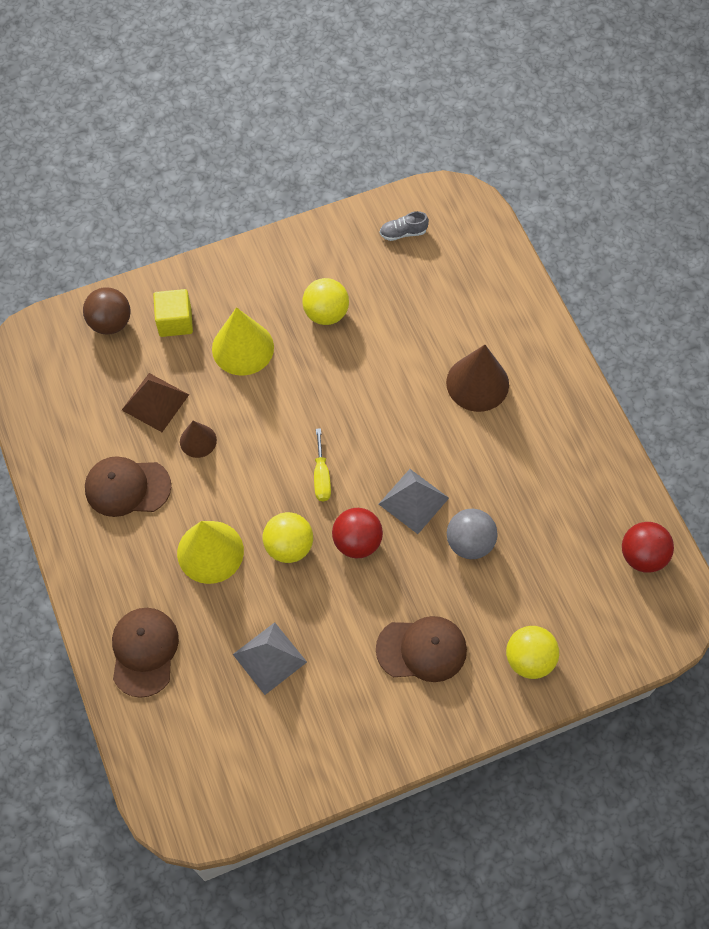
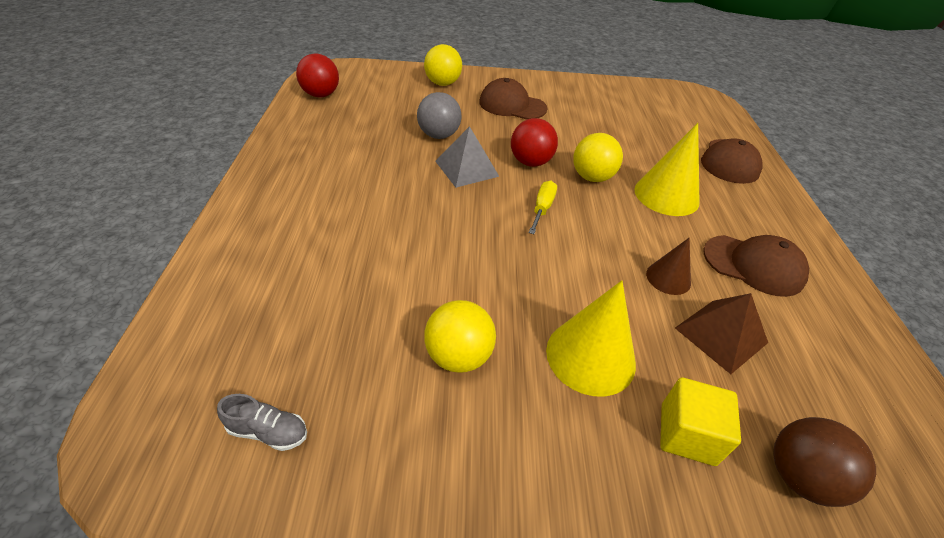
camera: 160 degrees left, 20 degrees down
(269, 658) = (627, 132): grey pyramid -> none
(477, 383) = (338, 222): brown cone -> none

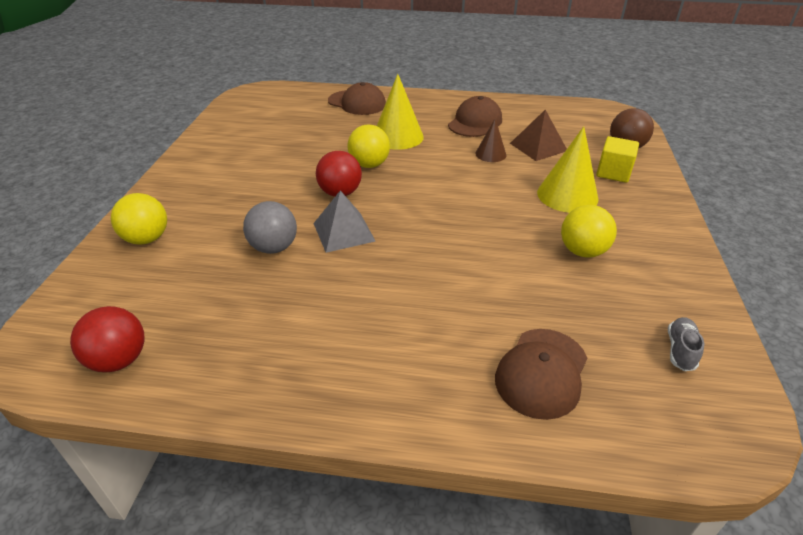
camera: 80 degrees left, 5 degrees down
(512, 105) = (226, 192): brown cap -> brown cap (542, 372)
(542, 208) = (411, 195): yellow screwdriver -> none

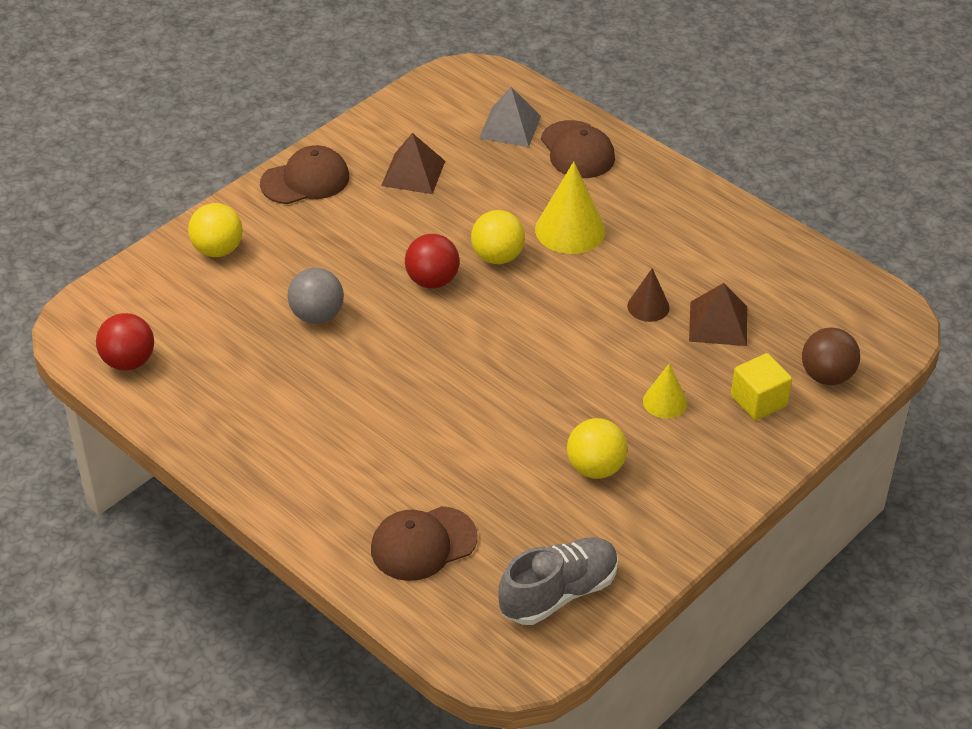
camera: 35 degrees right, 5 degrees up
(264, 144) = (413, 173): none -> brown pyramid
(343, 232) = (393, 330): grey pyramid -> grey pyramid (510, 127)
(475, 122) = (687, 249): brown cap -> brown cap (305, 180)
(567, 195) = (665, 402): yellow cone -> yellow cone, size x0.58
(680, 350) = (558, 593): grey shoe -> grey shoe, size x1.99

